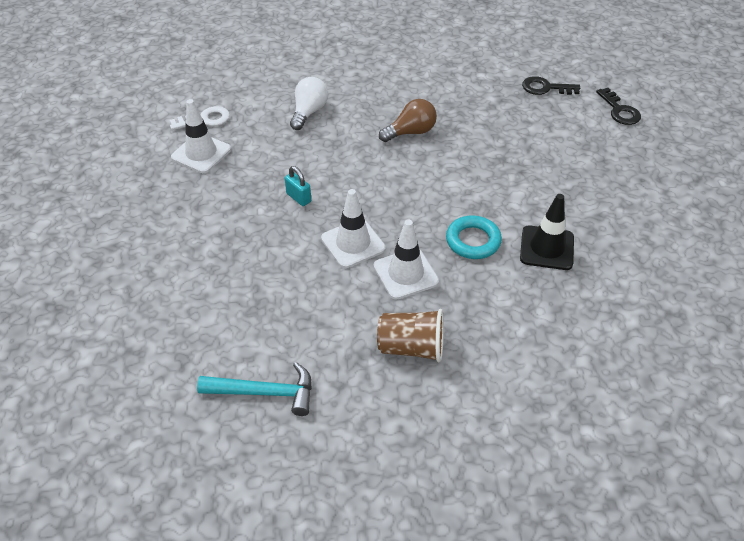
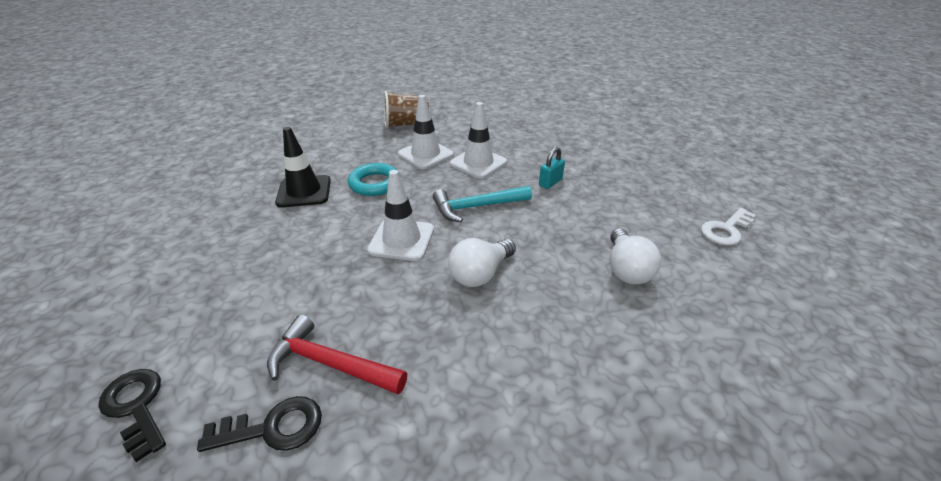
camera: 160 degrees right, 10 degrees down
(201, 153) = (680, 197): white traffic cone -> white traffic cone (401, 240)
(265, 392) = (482, 99): turquoise hammer -> turquoise hammer (476, 207)
(298, 197) = (550, 182): turquoise padlock -> turquoise padlock turned 75 degrees counterclockwise
(411, 132) = (480, 274): brown light bulb -> white light bulb
(518, 106) = (329, 363): none -> red hammer

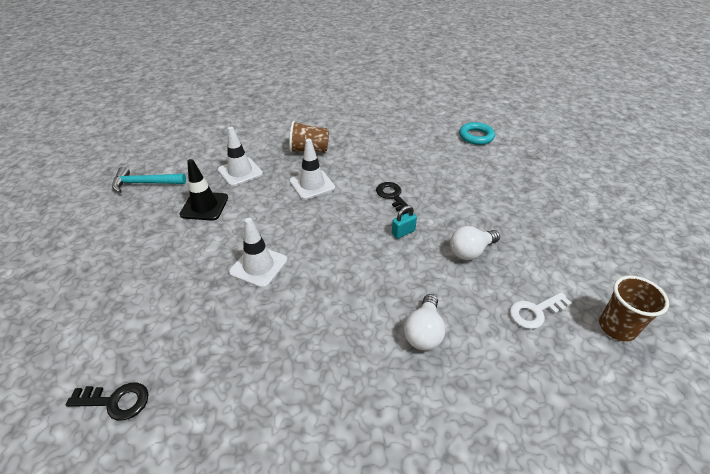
camera: 15 degrees right, 5 degrees up
(136, 406) = (41, 363): black key -> black key (392, 196)
(329, 363) = (168, 361): red hammer -> none
(375, 183) = (260, 208): turquoise ring -> turquoise ring (476, 136)
(476, 207) = (329, 246): turquoise hammer -> turquoise hammer (145, 183)
(478, 163) = (351, 201): white traffic cone -> white traffic cone (240, 172)
(480, 274) = (304, 310): white light bulb -> white light bulb (470, 251)
(809, 229) = (616, 327): none -> brown cup

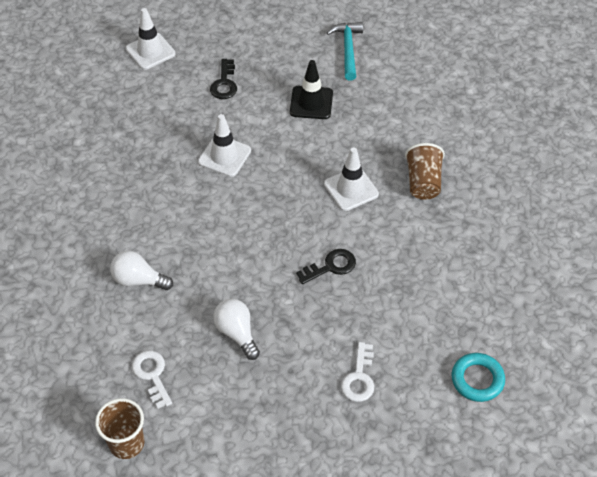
camera: 90 degrees right, 10 degrees up
(116, 401) = (102, 94): black key -> black key (224, 83)
(240, 172) = (372, 122): white traffic cone -> white traffic cone (150, 51)
(403, 232) = (268, 273): turquoise padlock -> none
(492, 184) = (359, 378): none -> white key

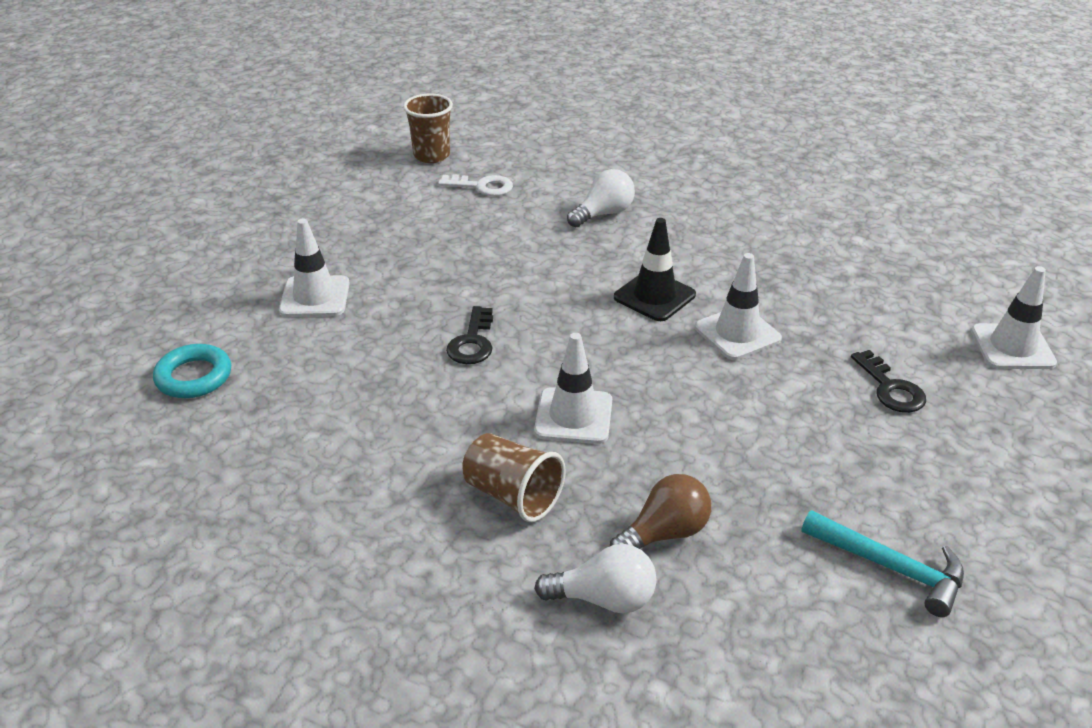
camera: 125 degrees right, 15 degrees down
(224, 83) = (890, 388): black key -> black key turned 150 degrees counterclockwise
(237, 333) = (467, 246): white light bulb -> white light bulb (604, 598)
(311, 103) = (782, 458): black traffic cone -> black traffic cone (654, 296)
(359, 378) = (315, 297): white key -> white traffic cone
(395, 121) = (664, 533): none -> brown light bulb

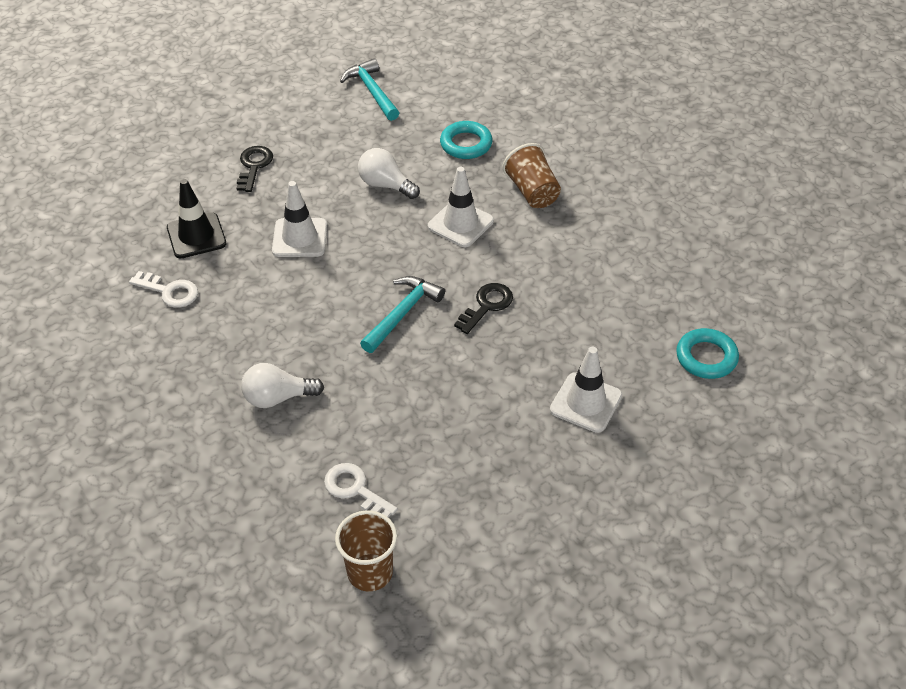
camera: 150 degrees left, 10 degrees up
(555, 305) = (402, 313): none -> turquoise hammer
(604, 598) = (521, 129): white light bulb -> white light bulb (385, 185)
(654, 296) = (323, 291): black traffic cone -> black traffic cone (196, 236)
(664, 533) = (466, 144): brown light bulb -> turquoise ring
(795, 247) = (170, 291): none -> white key
(1012, 347) = (146, 160): white traffic cone -> none

